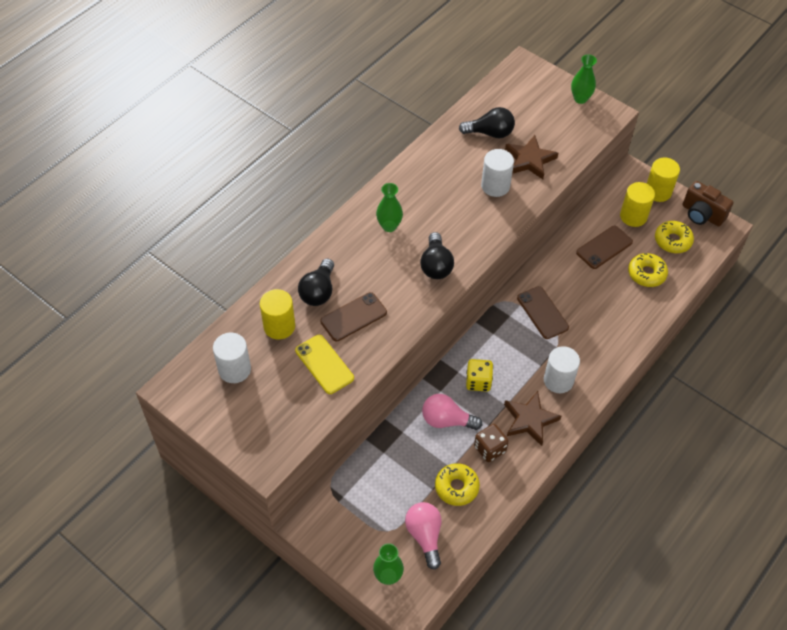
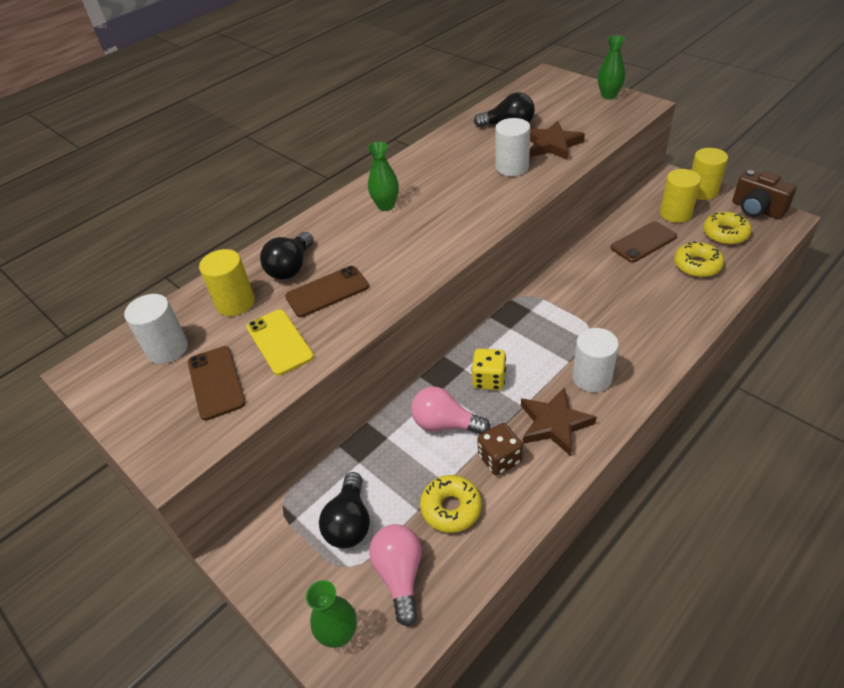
camera: 10 degrees right, 10 degrees down
(436, 265) = (435, 239): black light bulb -> black light bulb (349, 522)
(542, 313) = (571, 306): brown phone -> brown phone (216, 382)

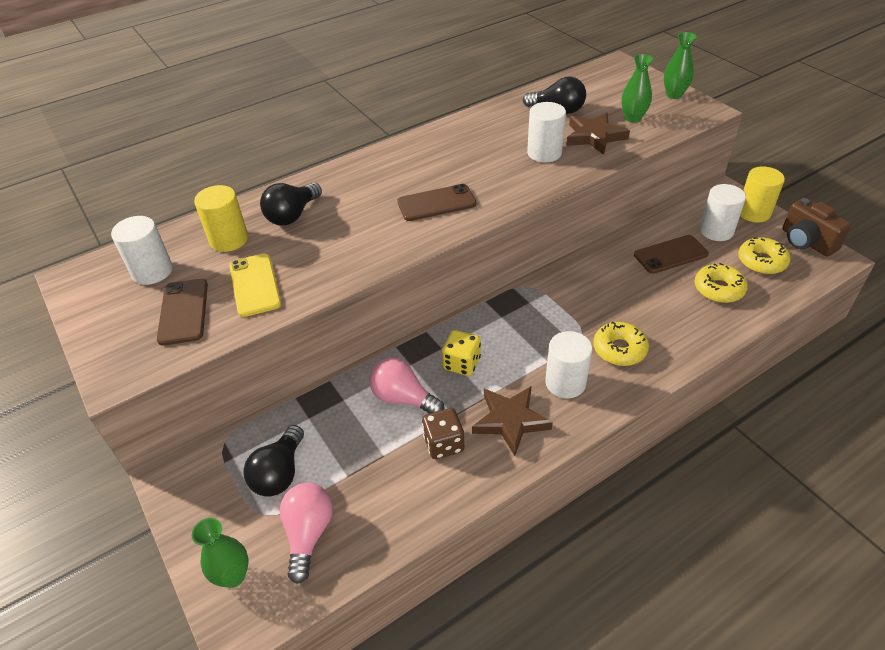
camera: 10 degrees right, 0 degrees up
(327, 292) = (317, 245): brown phone -> brown phone (436, 203)
(386, 206) = (405, 170): green vase -> green vase (633, 118)
(451, 508) = (379, 481): yellow donut -> yellow donut (619, 349)
(675, 213) = (716, 231): yellow cylinder -> white cylinder

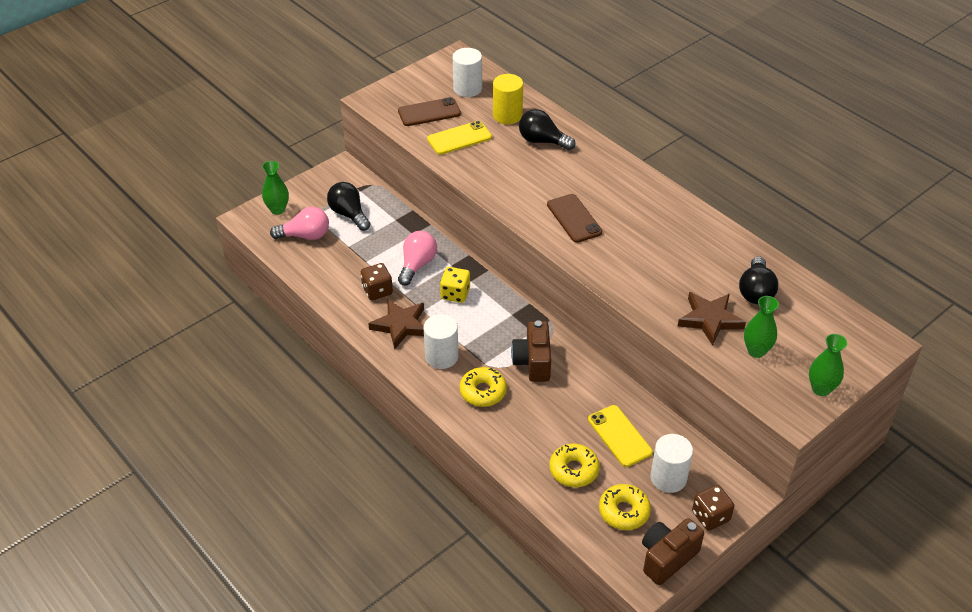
camera: 80 degrees right, 0 degrees up
(279, 473) = (349, 214): black light bulb -> black light bulb turned 45 degrees clockwise
(544, 153) = (669, 283): white cylinder -> none
(575, 305) = (533, 362): none -> brown camera
(670, 254) = (620, 436): brown phone -> yellow phone
(753, 213) = (710, 516): yellow cylinder -> brown dice

